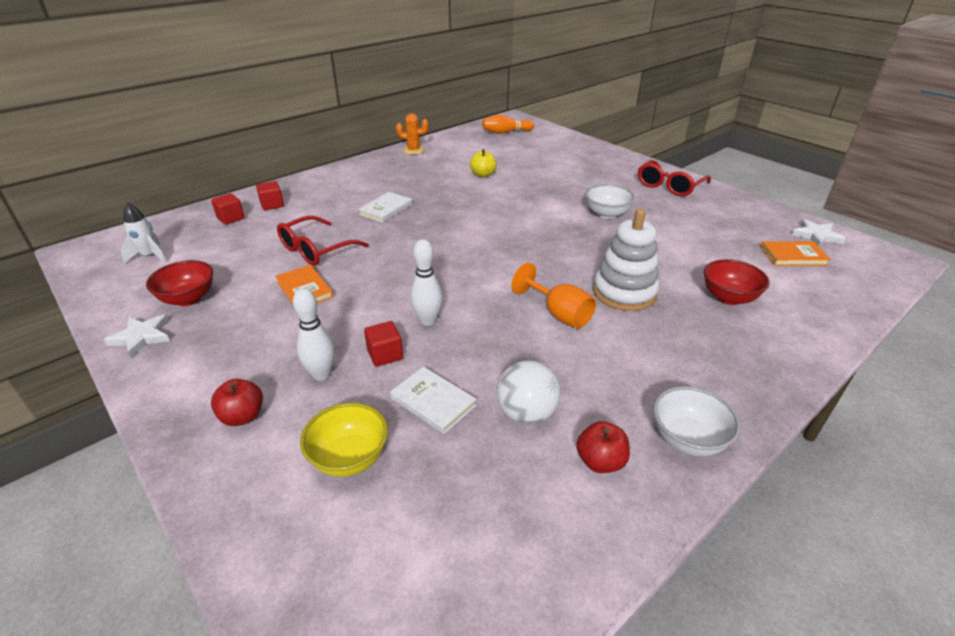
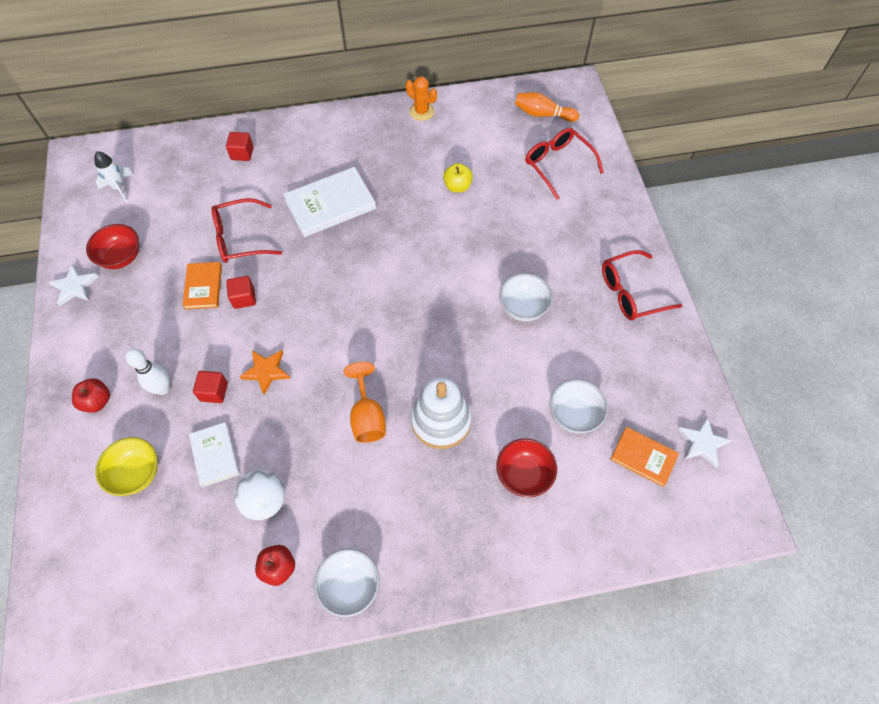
camera: 30 degrees right, 25 degrees up
(231, 218) = (200, 160): red cube -> red cube (244, 298)
(386, 209) = (330, 204): white book -> white book, size x1.66
(428, 321) = (266, 371): white bowling pin -> orange star
(544, 149) = (558, 165): none -> red glasses
(717, 253) = (574, 415): none -> white bowl

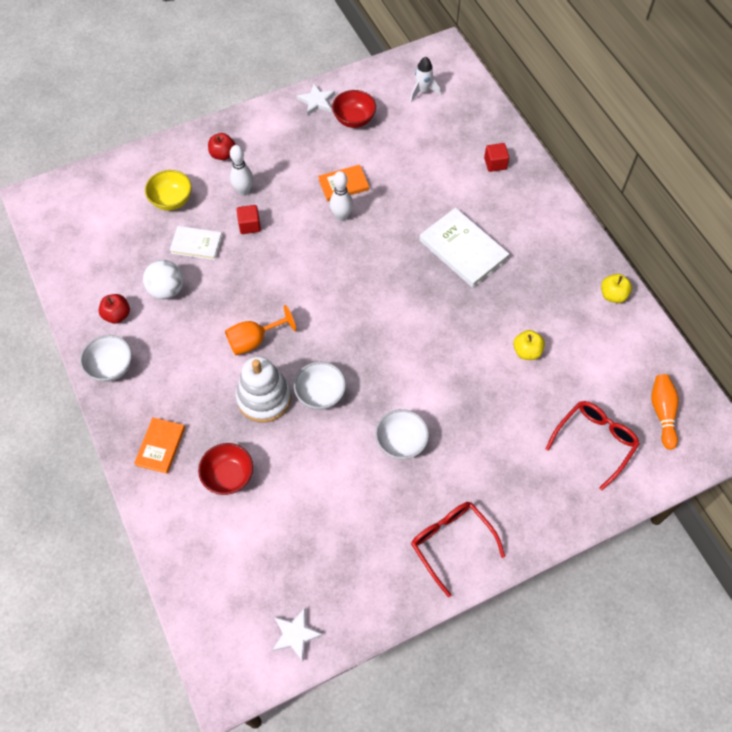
camera: 75 degrees right, 0 degrees up
(214, 455) = (196, 244): white book -> white book turned 45 degrees clockwise
(240, 238) = (401, 194): red glasses -> none
(244, 298) = (341, 216): red cube -> white bowling pin
(266, 371) = (277, 255): orange star -> none
(421, 112) = (613, 295): orange cactus -> yellow apple
(574, 415) = (297, 509): white bowl -> white bowl (320, 394)
(643, 457) = (268, 579): orange book -> orange book (160, 446)

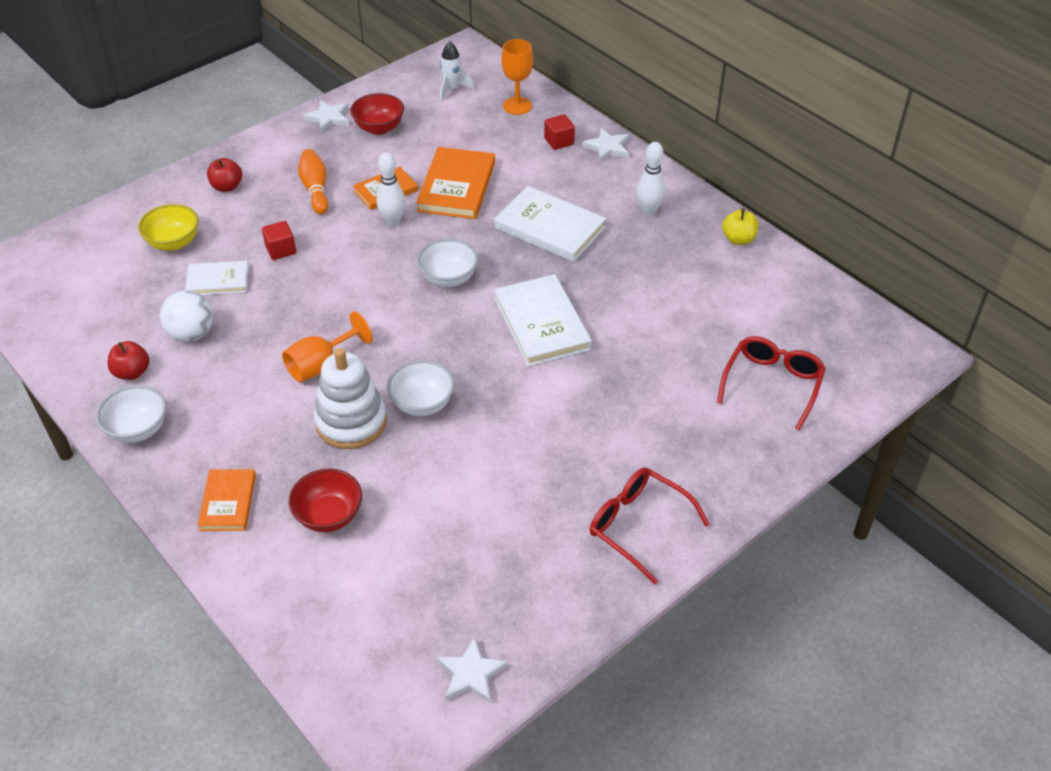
camera: 15 degrees left, 15 degrees down
(244, 191) = (263, 218): white bowling pin -> white bowling pin (649, 211)
(400, 192) = (457, 187): none -> orange book
(401, 442) = (539, 433): white bowl -> white bowl (448, 278)
(430, 341) = (541, 323): none -> white book
(471, 119) = (517, 106): none -> orange goblet
(527, 351) = (659, 311): yellow apple -> none
(533, 178) = (607, 148): none -> white star
(662, 413) = (838, 340): orange bowling pin -> orange bowling pin (315, 189)

